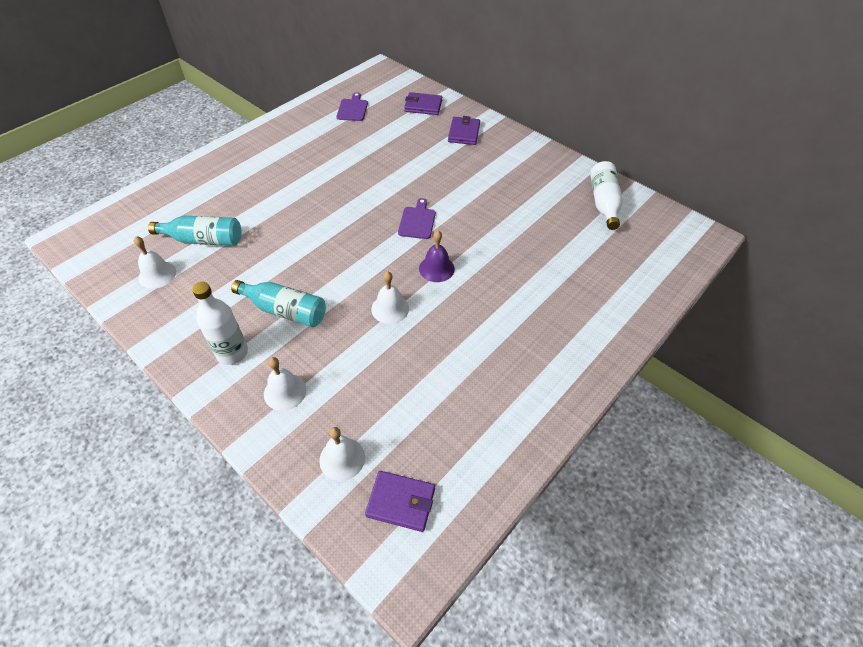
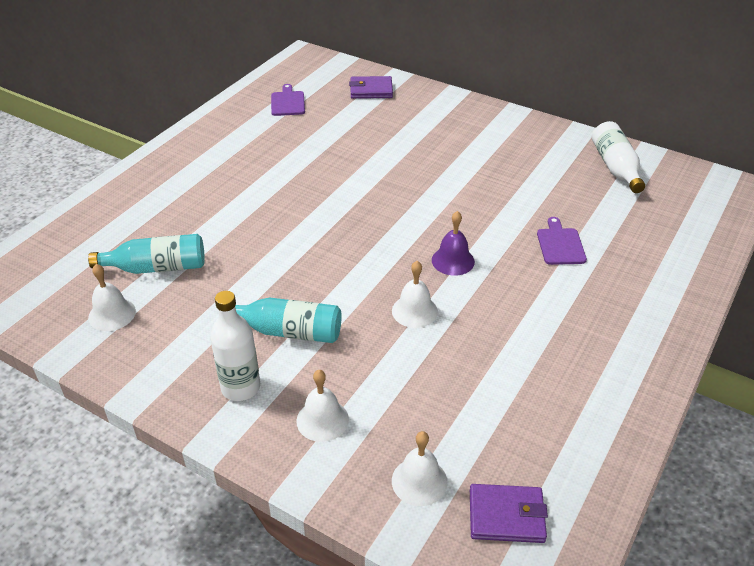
camera: 10 degrees left, 10 degrees down
(417, 221) = (411, 213): purple cutting board -> purple cutting board (560, 244)
(464, 133) = (430, 113): purple wallet -> none

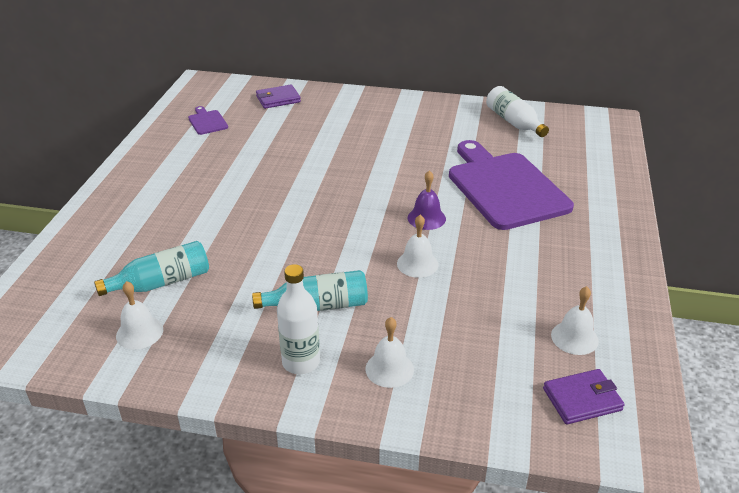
camera: 20 degrees left, 5 degrees down
(419, 481) = (498, 393): white bell -> white bell (574, 338)
(560, 244) = (505, 187): purple cutting board -> purple cutting board, size x2.45

